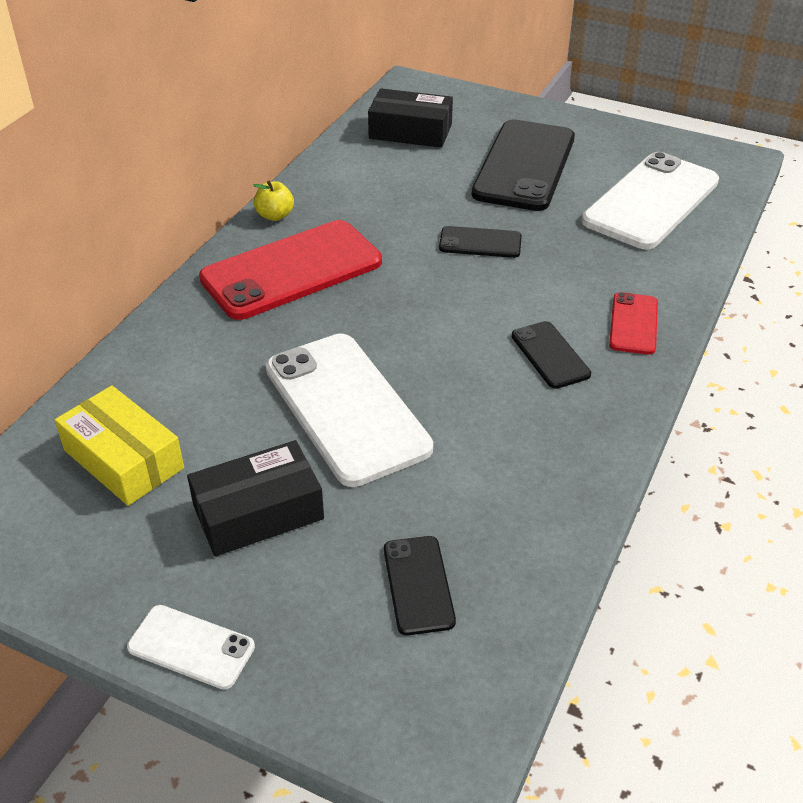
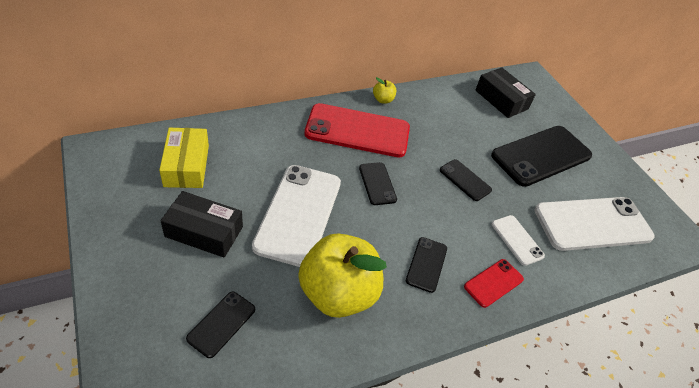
camera: 35 degrees right, 5 degrees up
(191, 647) = (108, 268): white phone -> white phone (517, 240)
(392, 312) = (377, 183): none -> black phone
(500, 453) = (338, 293): none -> yellow apple

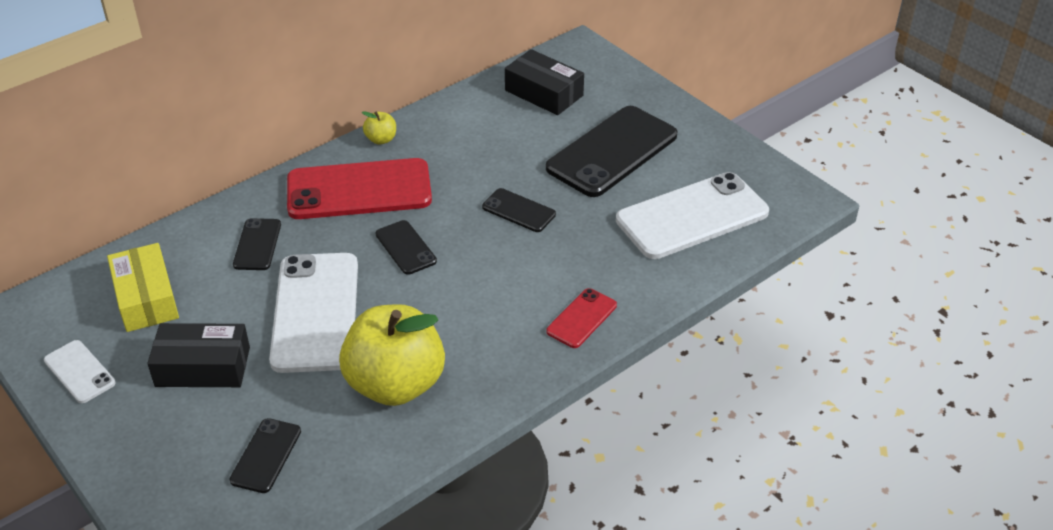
camera: 10 degrees left, 5 degrees down
(426, 264) = (494, 322): black phone -> black phone (257, 244)
(517, 240) = (600, 262): white phone -> white phone (79, 372)

